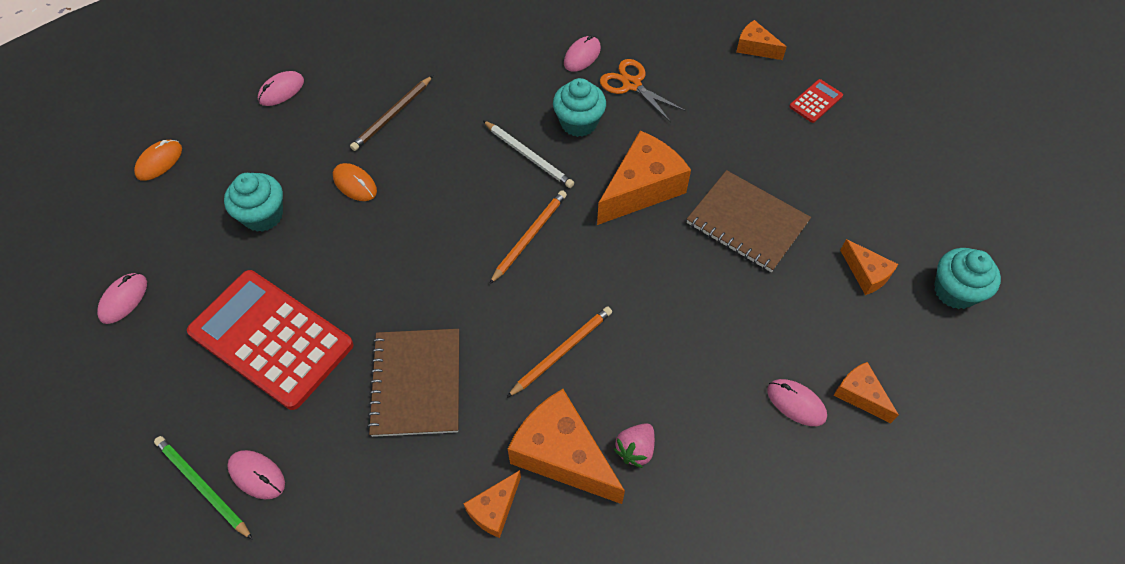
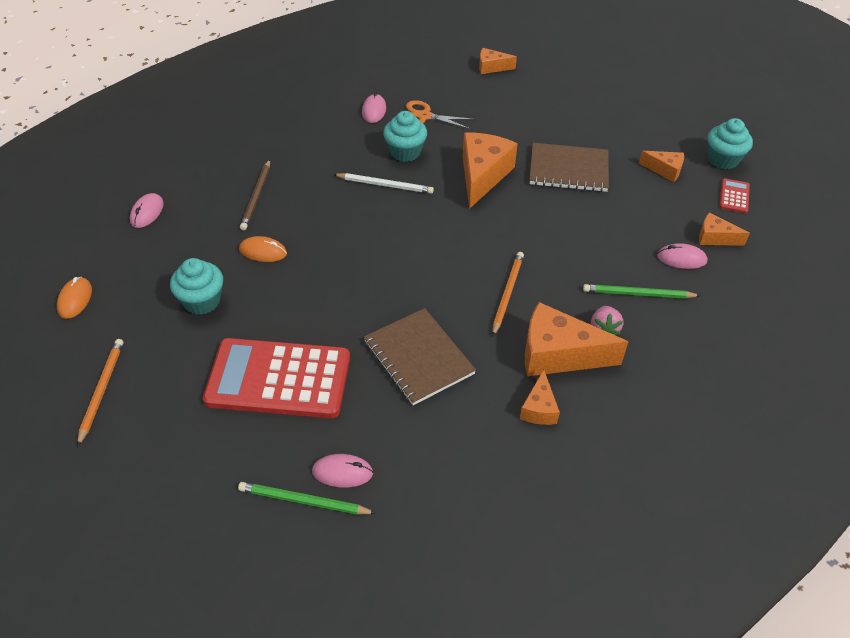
camera: 30 degrees left, 10 degrees down
(123, 299) = (123, 407): pink mouse -> none
(529, 237) = (427, 234): orange pencil -> orange pencil (101, 390)
(708, 424) = (638, 294): none -> green pencil
(816, 101) = (556, 85): red calculator -> red calculator (734, 196)

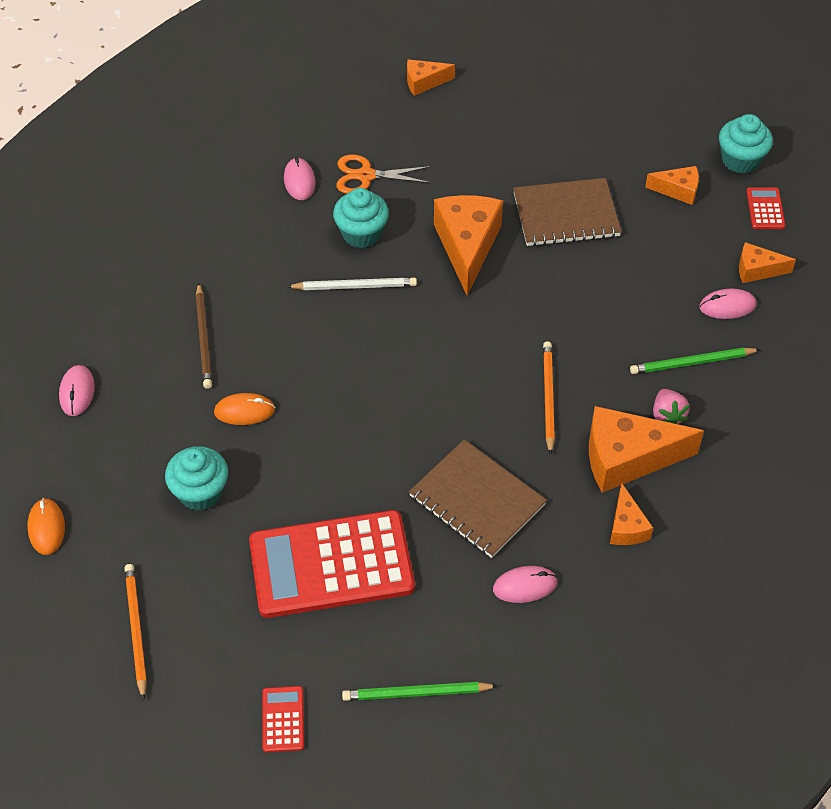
camera: 15 degrees left, 5 degrees up
(182, 493) = (283, 719): none -> red calculator
(342, 472) = (444, 652): pink mouse -> pink mouse (525, 586)

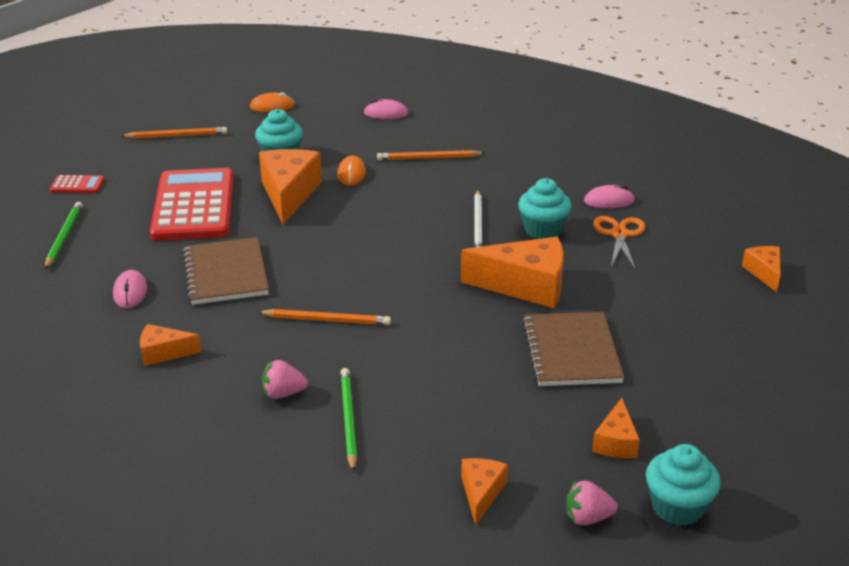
camera: 95 degrees right, 20 degrees down
(204, 338) = (428, 158): brown pencil -> orange pencil
(477, 500) = (225, 273): brown notebook -> brown notebook turned 60 degrees counterclockwise
(627, 458) = (240, 361): orange cheese -> orange cheese (289, 194)
(727, 306) = (426, 459): pink mouse -> none
(765, 209) = (587, 518): red calculator -> pink strawberry

